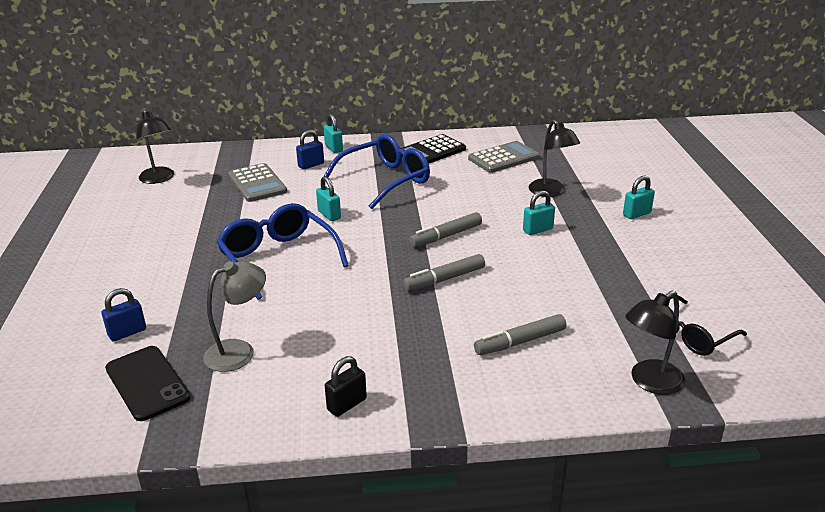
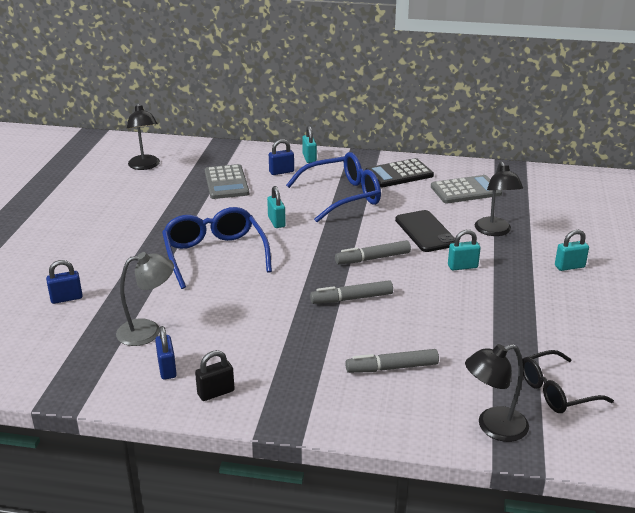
camera: 15 degrees right, 0 degrees up
(147, 383) = (65, 343): black phone -> black phone (425, 231)
(280, 389) = (167, 369): none -> blue padlock

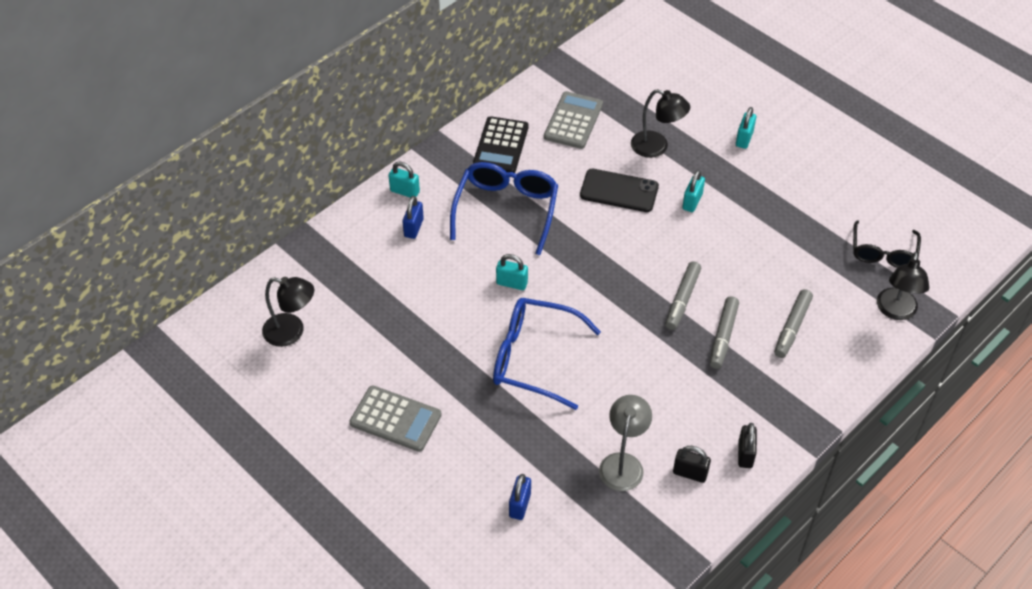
camera: 55 degrees left, 20 degrees up
(167, 369) = (690, 473): blue padlock -> black padlock
(226, 183) = (396, 282): grey calculator -> grey calculator (395, 419)
(373, 258) = (633, 251): grey marker -> grey marker (723, 336)

